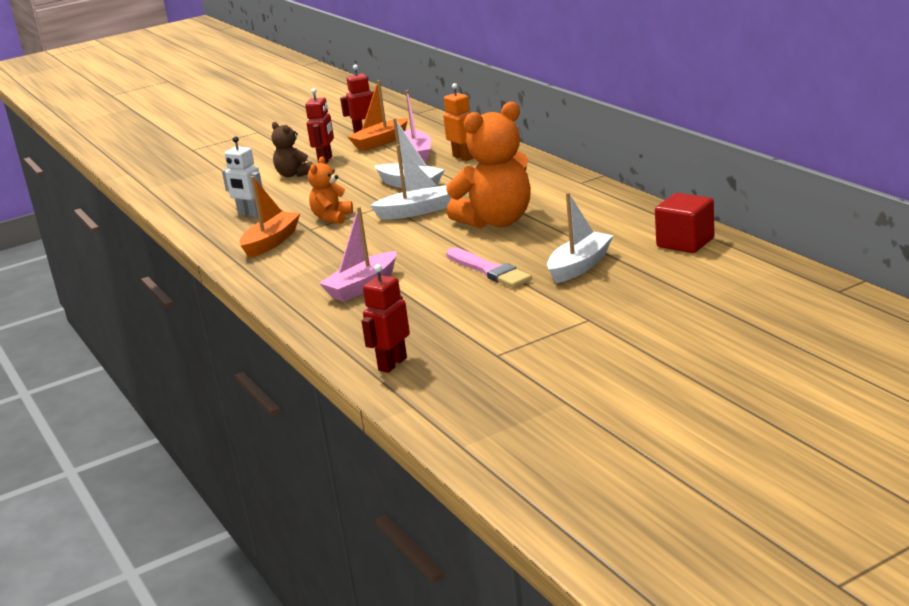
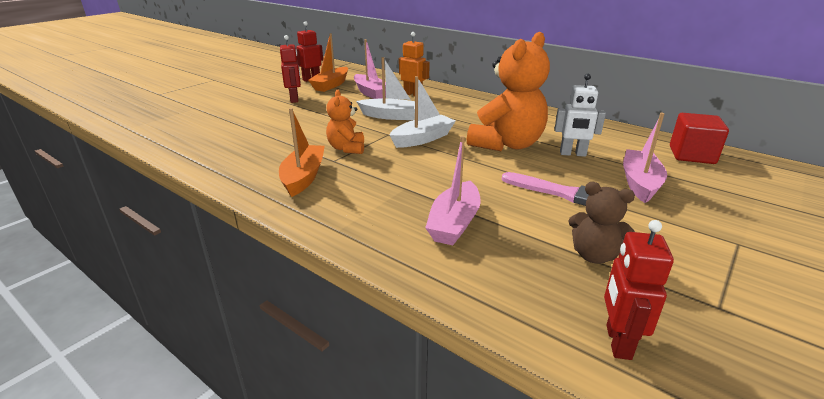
camera: 25 degrees left, 5 degrees up
(250, 214) = (257, 149): white robot -> white robot (572, 154)
(293, 174) = (274, 111): brown teddy bear -> brown teddy bear (594, 255)
(579, 266) = (640, 183): white boat -> pink boat

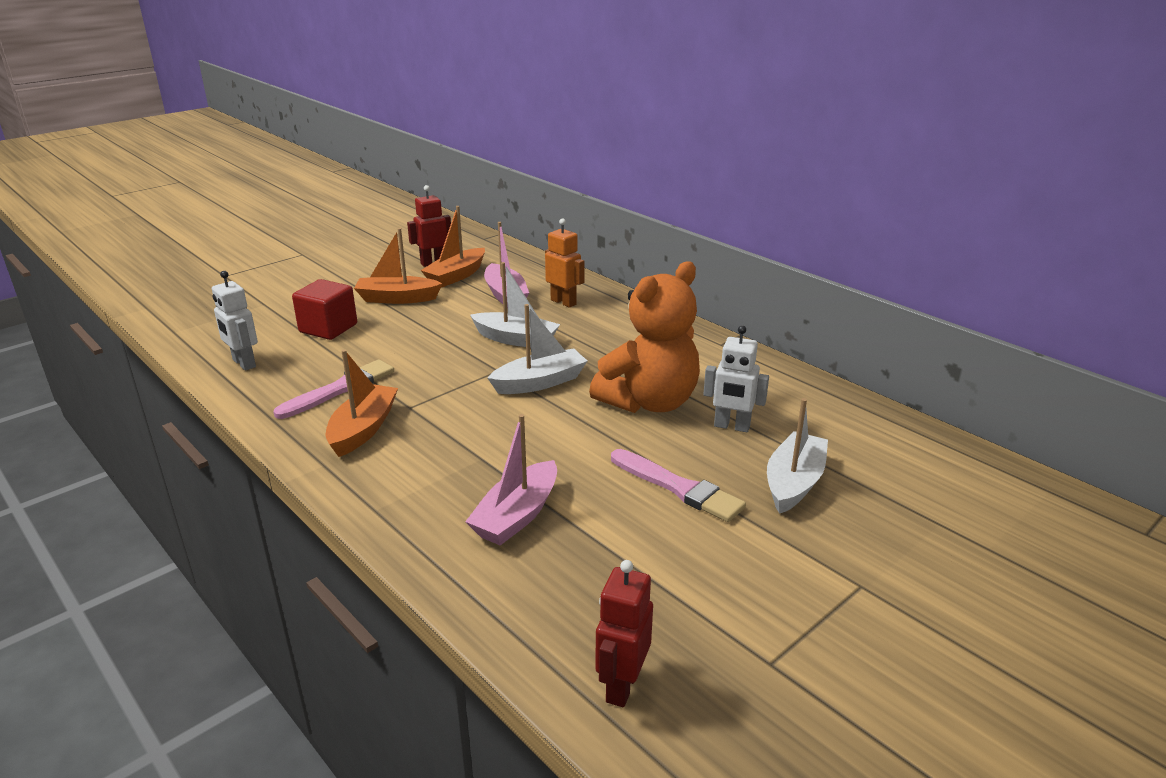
camera: 10 degrees right, 0 degrees up
(191, 143) = (243, 363): none -> white robot
(274, 154) = (339, 389): none -> pink brush
(294, 99) = (397, 298): red robot -> orange boat
(347, 148) = (434, 389): orange teddy bear -> none
(594, 255) = (663, 579): brown teddy bear -> none
(640, 183) = (794, 483): pink boat -> white boat
(691, 155) = (902, 445): red cube -> red cube (328, 328)

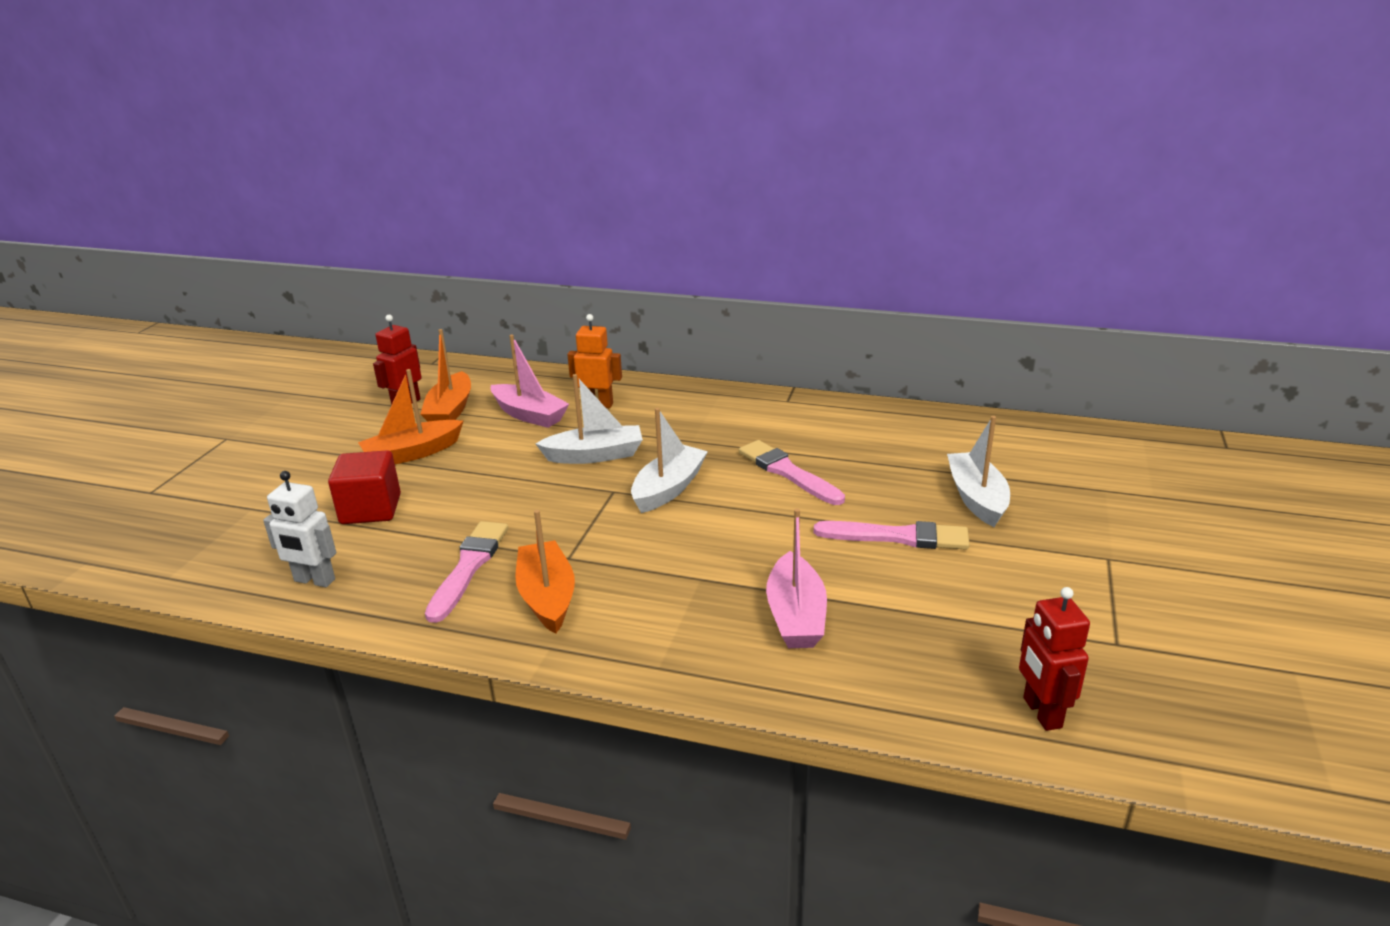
camera: 30 degrees left, 0 degrees up
(649, 402) = (788, 472): orange teddy bear -> pink brush
(731, 426) = (878, 469): white robot -> none

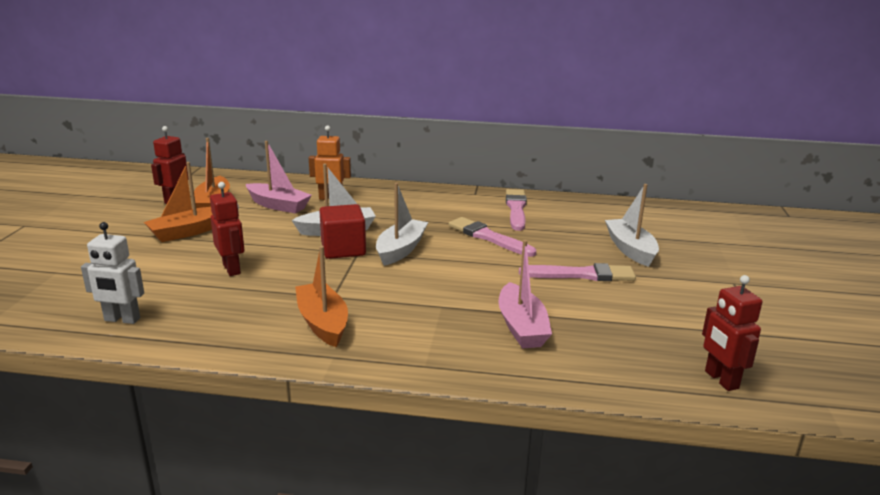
camera: 10 degrees left, 5 degrees down
(370, 509) = (160, 270): red cube -> red cube (343, 249)
(454, 511) = (232, 269): none -> red robot
(468, 567) = (253, 306): pink brush -> pink brush (516, 209)

